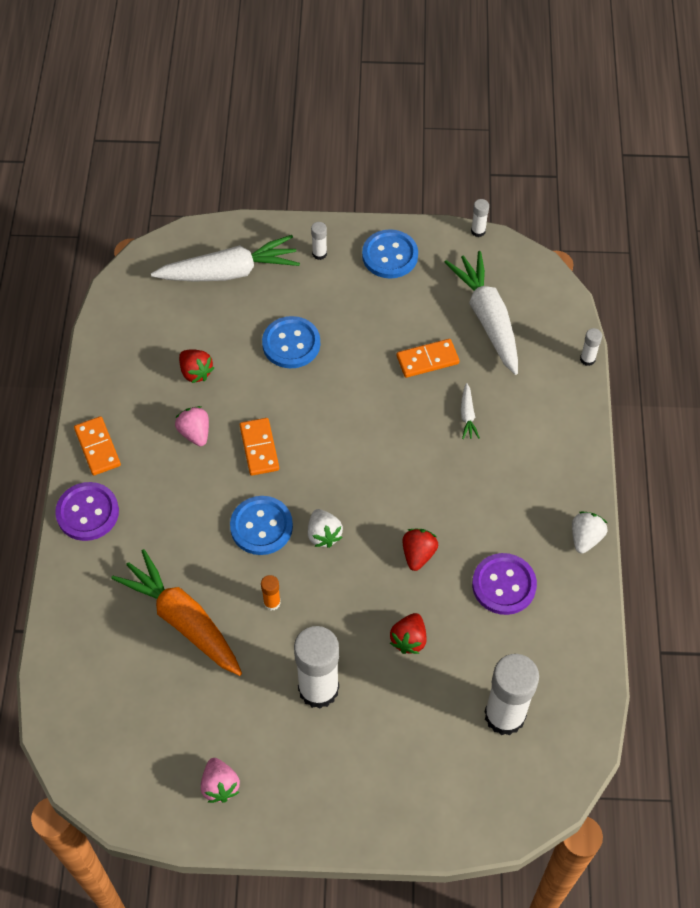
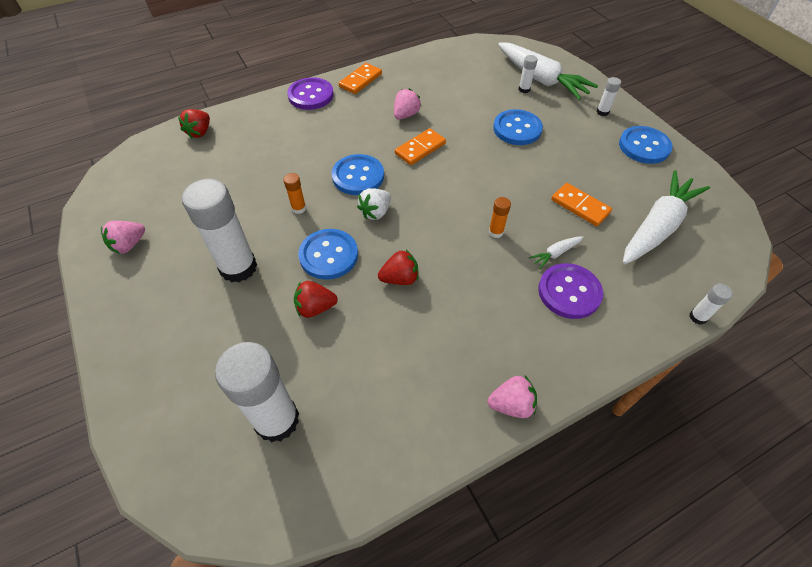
camera: 60 degrees right, 5 degrees down
(183, 619) = (257, 169): orange carrot -> none
(196, 372) = (451, 96): red strawberry -> red strawberry (200, 132)
(353, 602) = (328, 255): none -> blue button
(414, 446) = (496, 232): none -> orange glue stick
(478, 231) = (727, 185): white glue stick -> white glue stick (524, 89)
(504, 585) = (413, 356): purple button -> purple button (569, 292)
(585, 538) = (511, 404): white strawberry -> pink strawberry

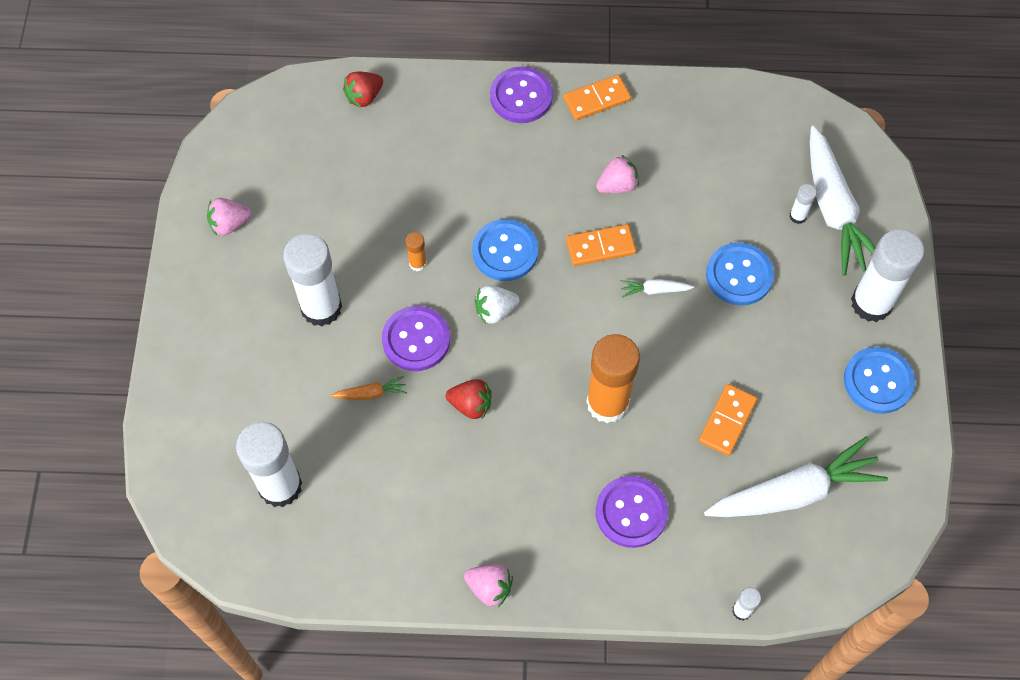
camera: 30 degrees right, 10 degrees up
(315, 308) = (371, 393): red strawberry -> orange carrot
(328, 255) = (416, 340): blue button -> purple button
(496, 232) = (607, 403): orange glue stick -> orange glue stick, size x2.32
(555, 254) = (651, 463): white carrot -> white carrot (654, 290)
(580, 206) = (727, 421): orange domino -> orange domino turned 45 degrees clockwise
(602, 112) = (871, 303): white glue stick -> white glue stick, size x2.32

